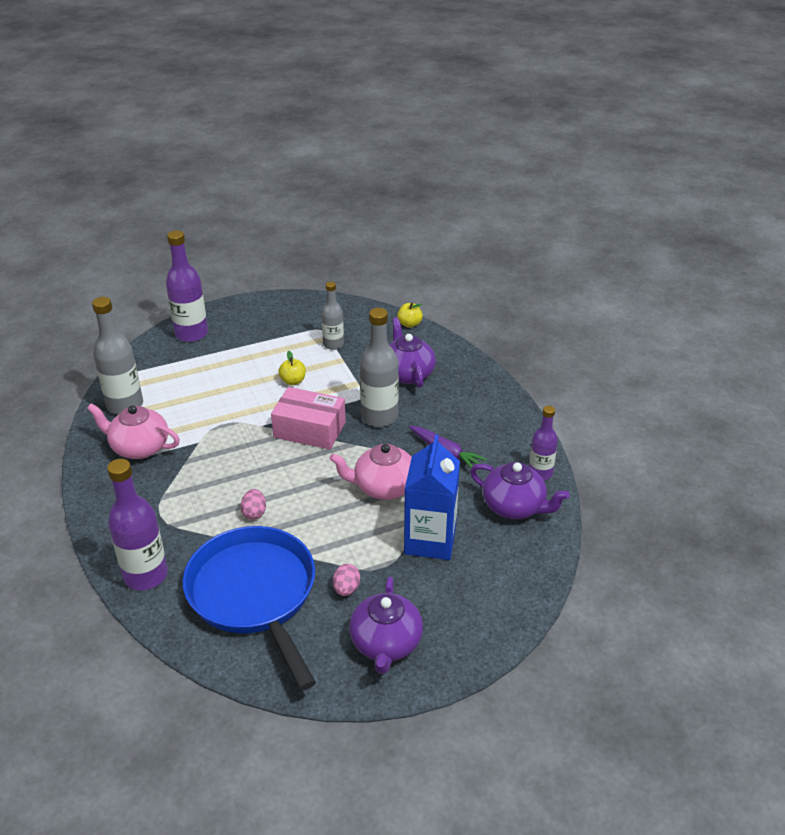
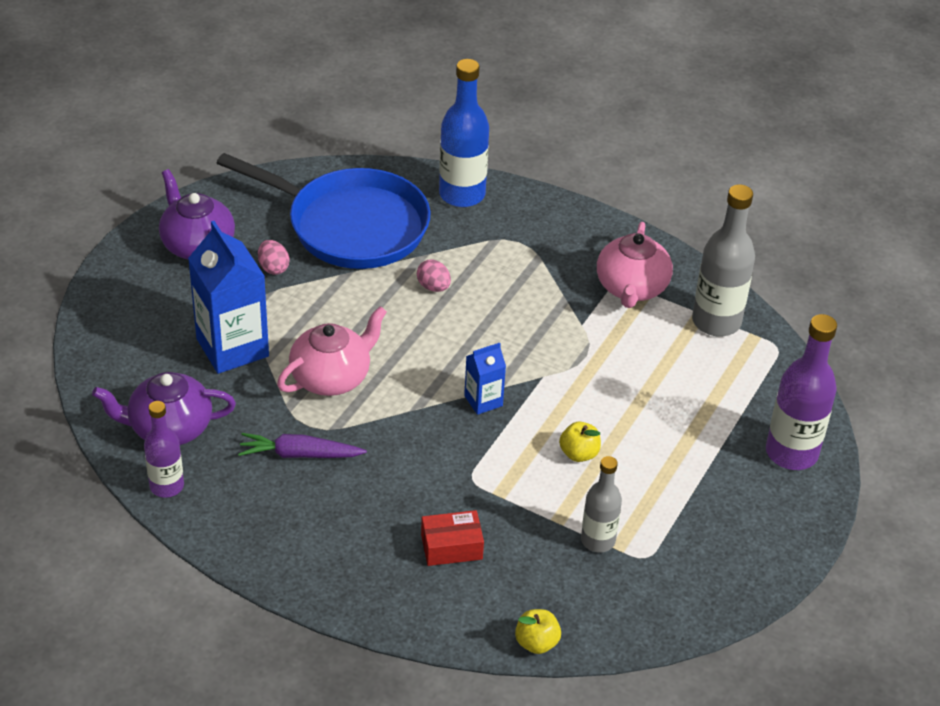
camera: 140 degrees right, 5 degrees up
(139, 447) = (631, 288): pink teapot -> pink teapot turned 120 degrees clockwise
(146, 575) = (462, 194): purple bottle -> blue bottle
(309, 429) = (483, 401): pink box -> blue carton
(379, 417) = (422, 460): grey bottle -> none
(407, 373) = (451, 547): purple teapot -> red box

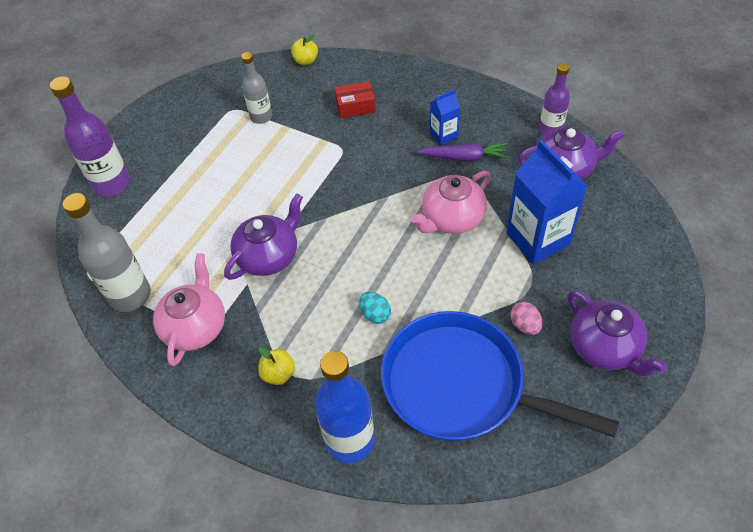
camera: 175 degrees left, 10 degrees up
(433, 287) = (375, 314): pink egg -> turquoise egg
(483, 401) = (333, 207): blue carton -> blue carton (444, 135)
(559, 351) = (269, 256): none -> purple teapot
(579, 454) = (265, 172): yellow apple -> yellow apple (278, 374)

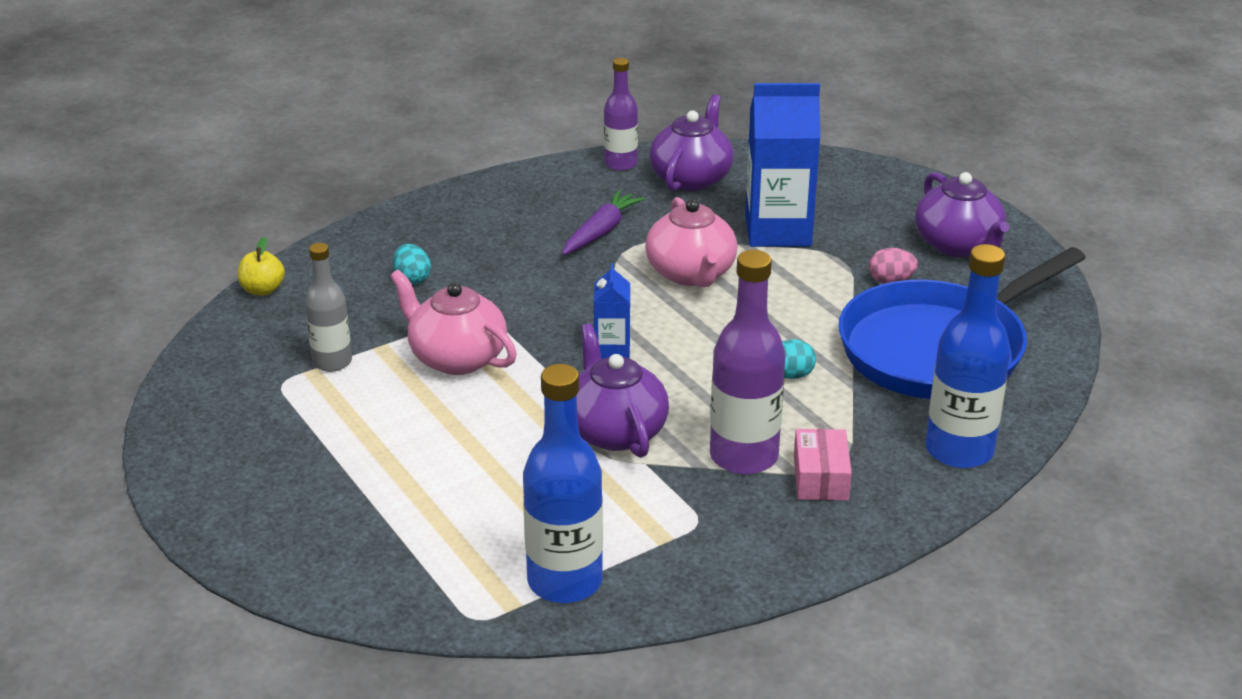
camera: 65 degrees left, 20 degrees down
(112, 184) = (303, 547): purple bottle -> purple bottle (743, 456)
(130, 295) = (565, 581): grey bottle -> blue bottle
(195, 327) = (682, 530): pink teapot -> pink teapot (456, 358)
(278, 374) = (820, 478): yellow apple -> pink box
(355, 106) = (412, 279): red box -> turquoise egg
(444, 135) = (546, 233): blue carton -> blue carton (612, 349)
(605, 348) = (958, 245): purple teapot -> purple teapot turned 75 degrees clockwise

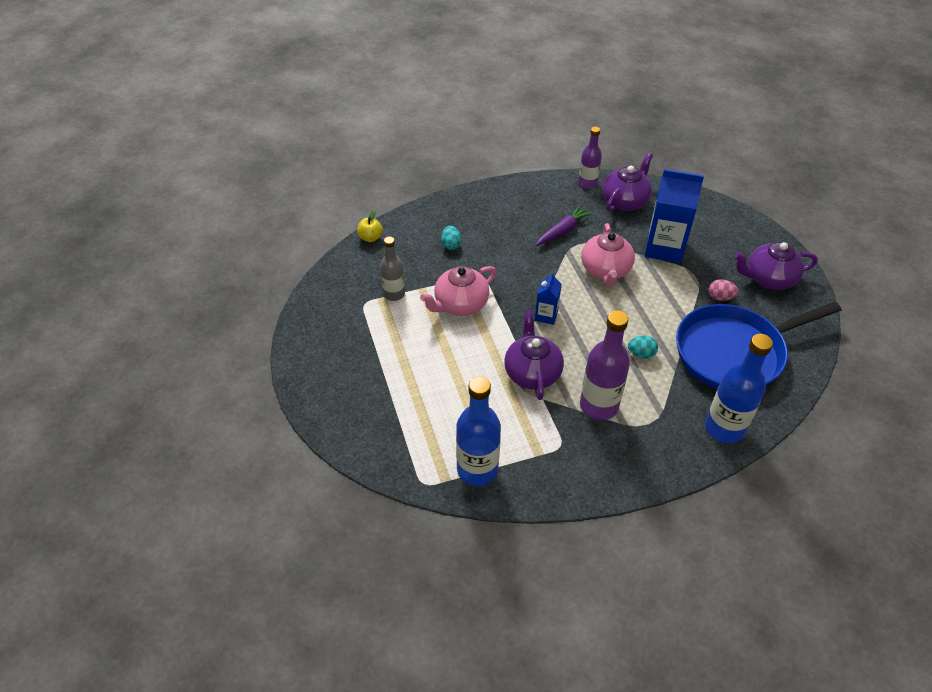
camera: 15 degrees right, 15 degrees up
(456, 358) = (460, 304): pink teapot -> pink teapot turned 90 degrees counterclockwise
(820, 478) = (638, 430): pink box -> none
(958, 245) = (768, 279): purple teapot -> purple teapot turned 90 degrees clockwise

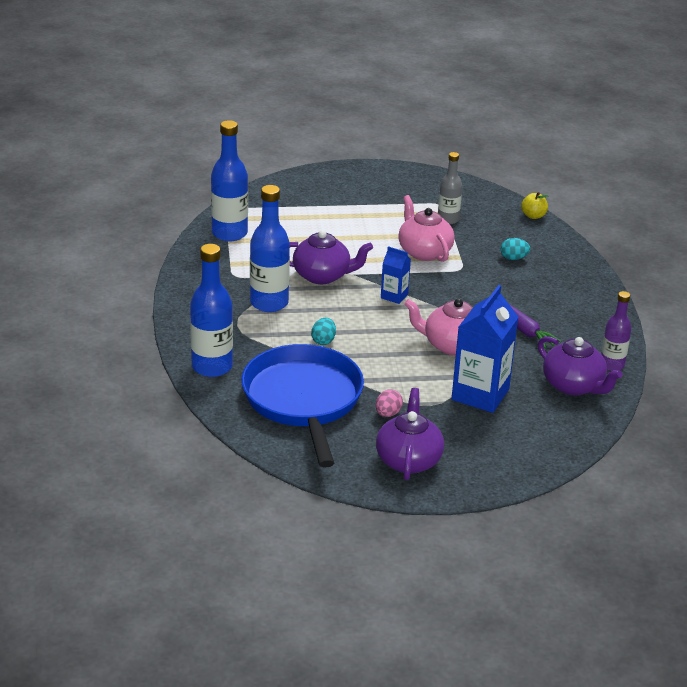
camera: 100 degrees right, 15 degrees down
(599, 406) = (269, 303): purple bottle -> blue bottle

